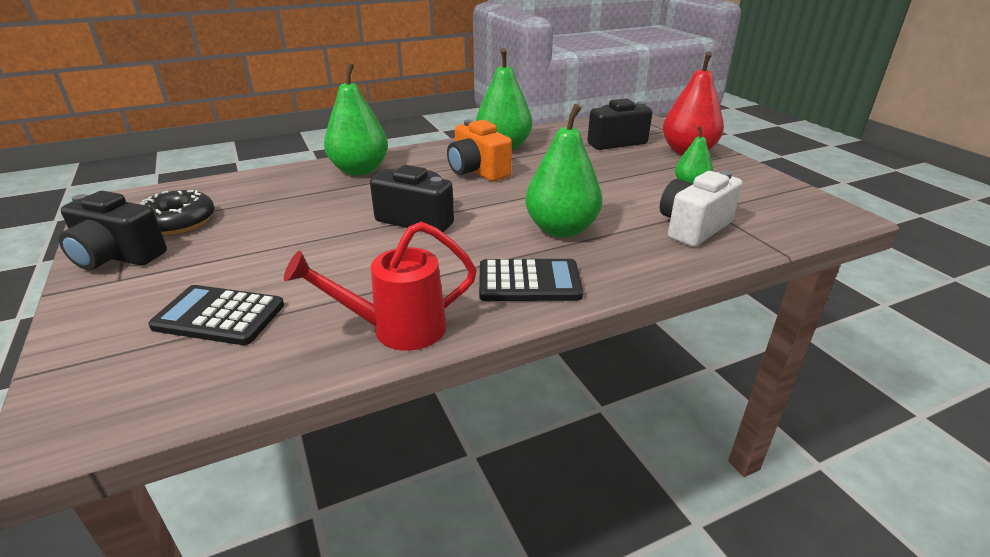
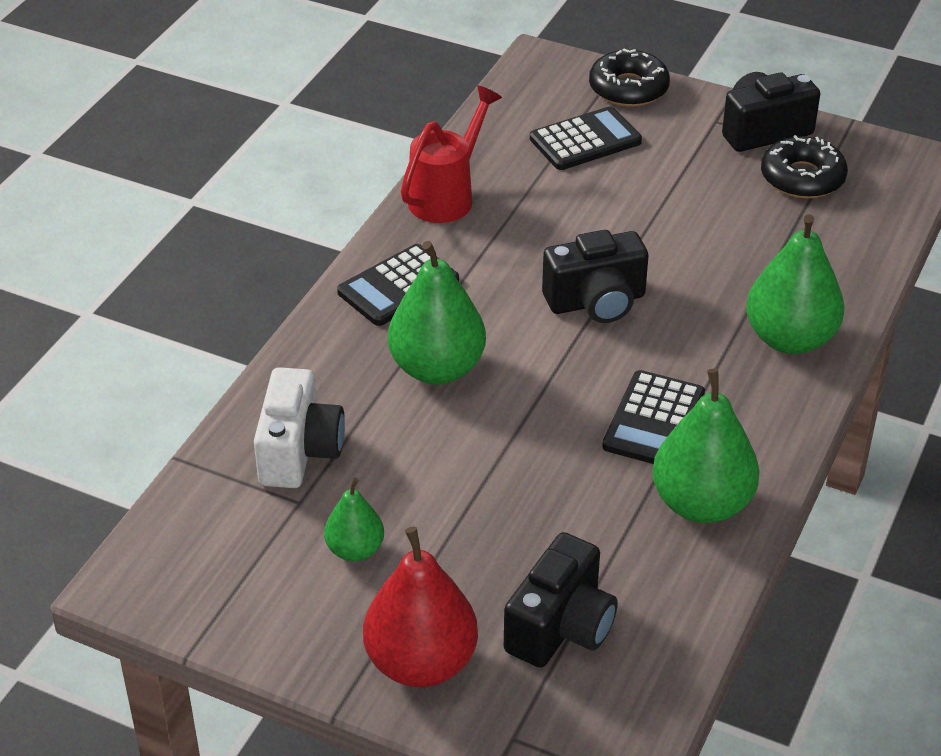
camera: 140 degrees right, 10 degrees up
(88, 343) = (628, 88): none -> black donut
(477, 171) = (654, 420): orange camera -> black calculator

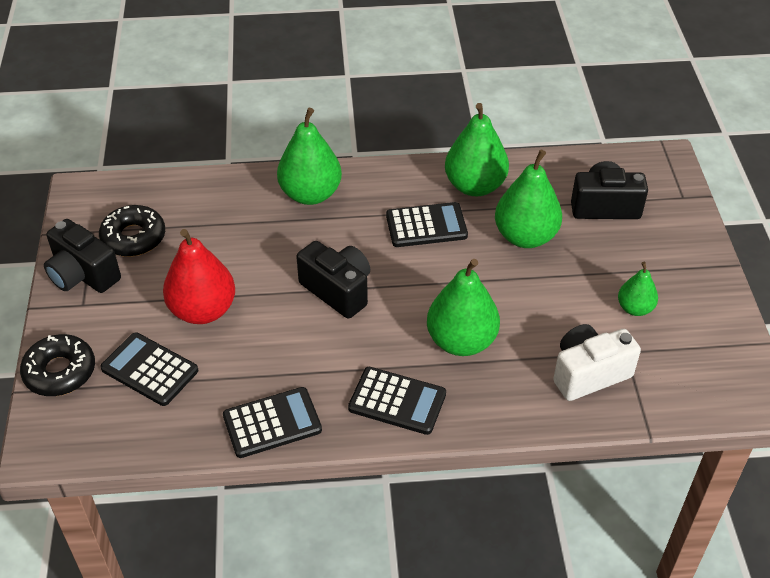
camera: 120 degrees left, 5 degrees up
(421, 662) = (676, 247): red pear -> red pear (203, 310)
(447, 195) = (272, 423): red watering can -> black calculator
(563, 508) = (525, 236): none -> green pear

